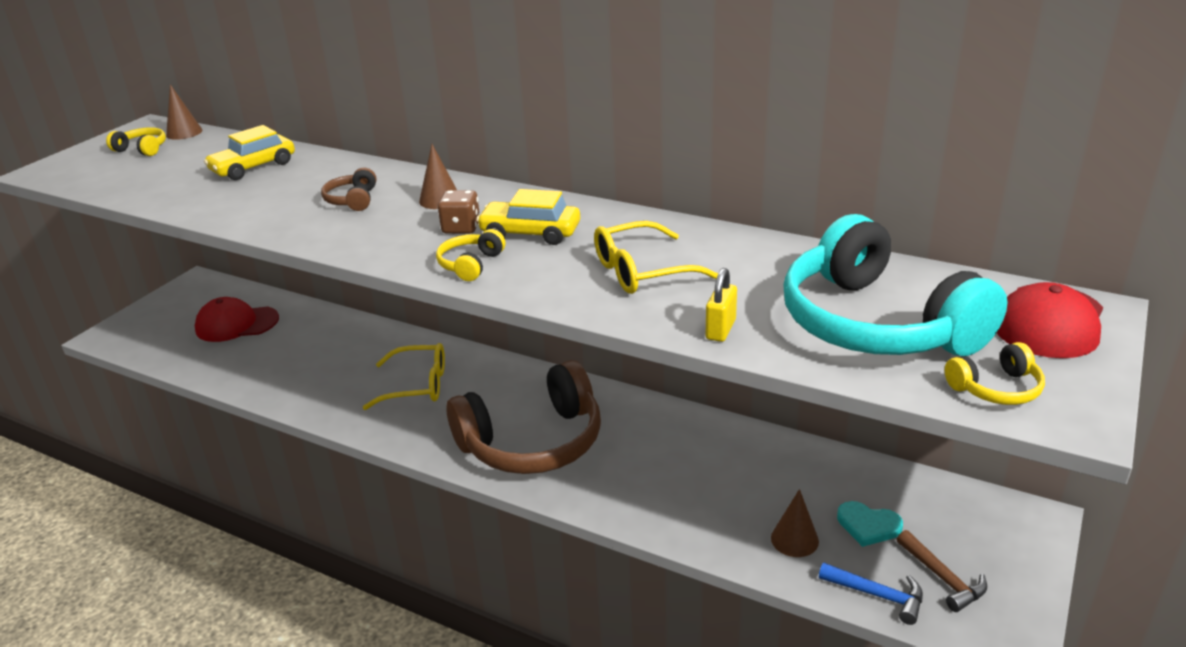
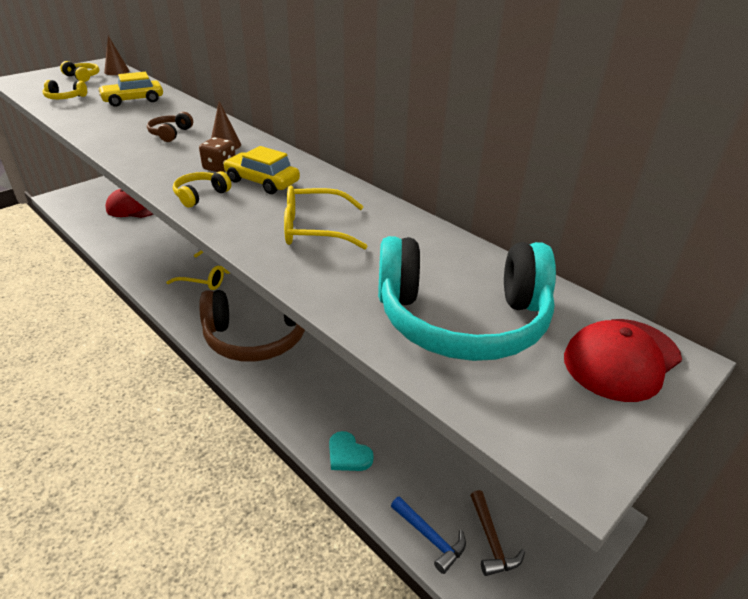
camera: 15 degrees right, 5 degrees up
(720, 330) = (331, 291): yellow padlock -> none
(794, 539) = (393, 468): brown cone -> none
(868, 525) = (457, 475): turquoise heart -> turquoise heart (348, 454)
(875, 324) = (461, 320): turquoise headphones -> turquoise headphones turned 75 degrees counterclockwise
(996, 388) = (524, 411): yellow headphones -> yellow headphones (65, 98)

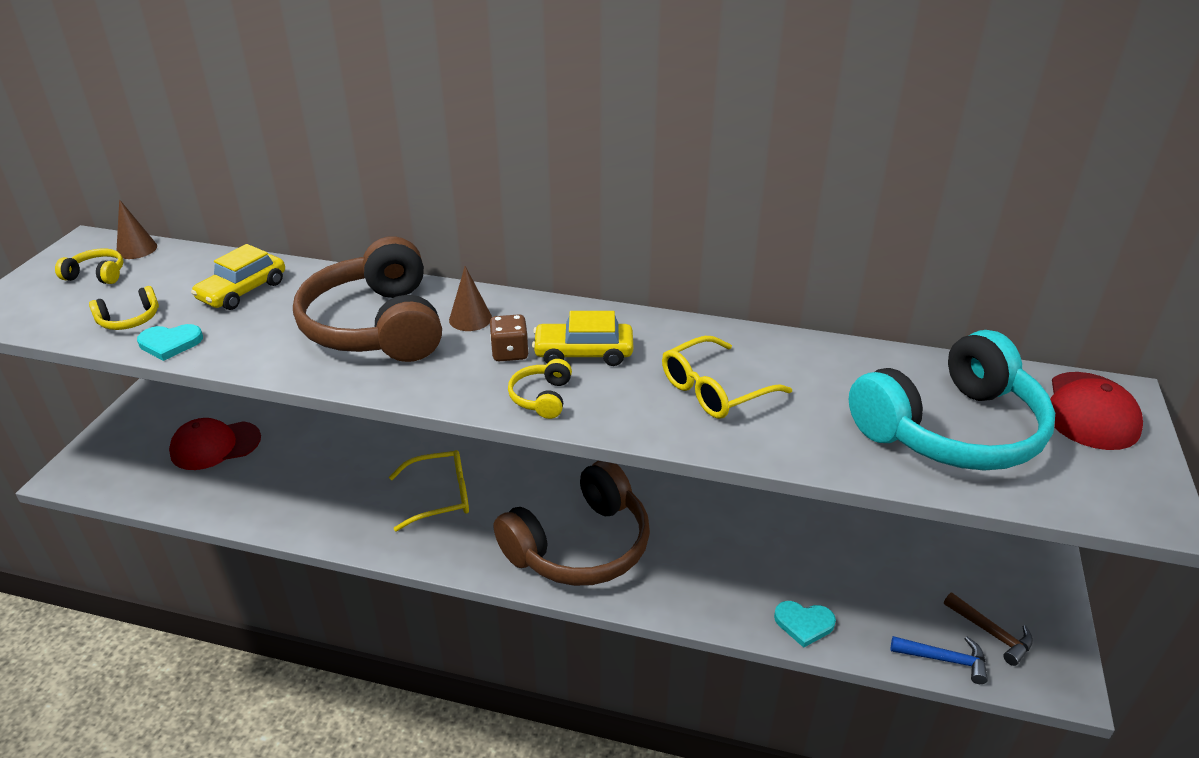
camera: 30 degrees left, 0 degrees up
(64, 112) = (170, 343): none -> turquoise heart
(170, 133) = (376, 326): brown headphones -> brown headphones, size x2.49

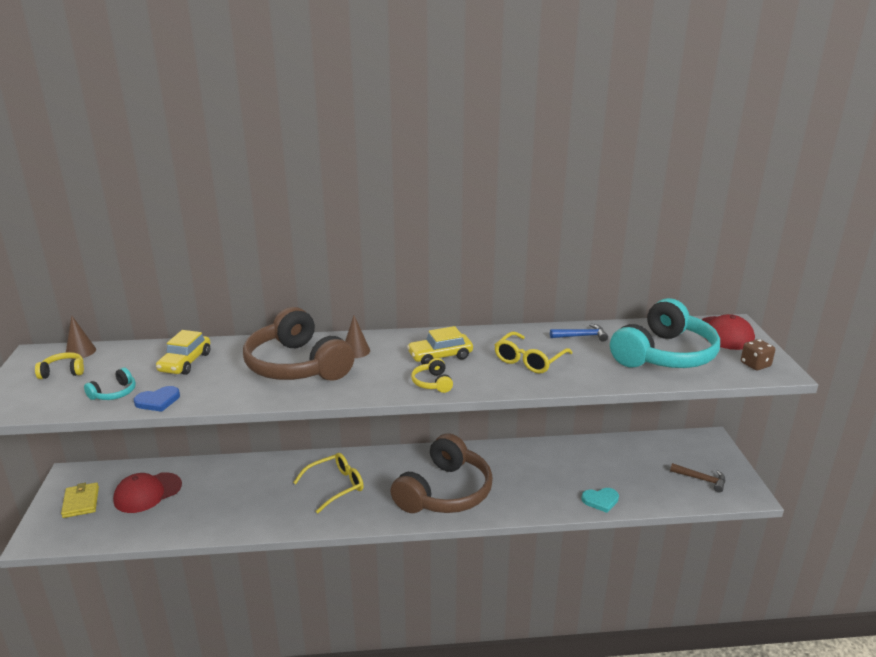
camera: 20 degrees left, 10 degrees down
(130, 320) = (114, 393): yellow headphones -> turquoise headphones
(138, 439) = (81, 502): none -> yellow wallet
(170, 343) = (158, 401): turquoise heart -> blue heart
(510, 352) = (395, 364): brown dice -> brown dice (755, 365)
(944, 659) = (684, 499): blue hammer -> blue hammer (581, 336)

